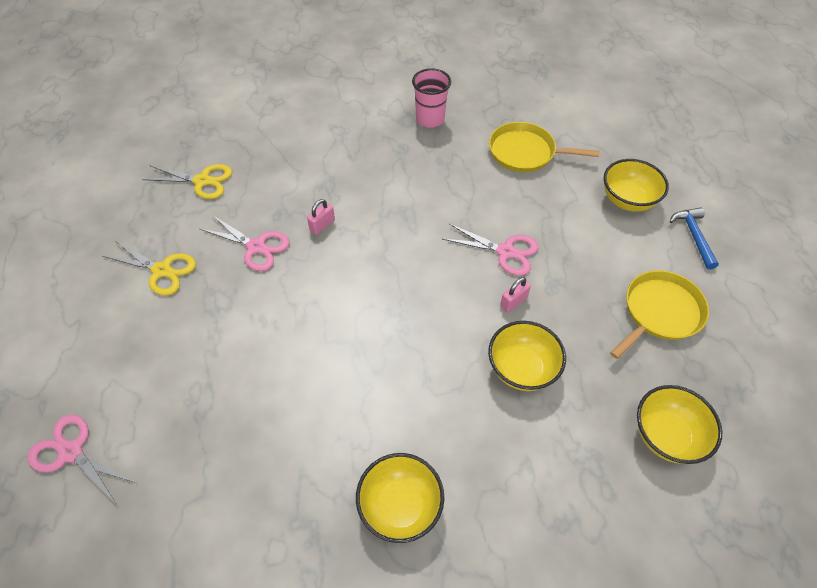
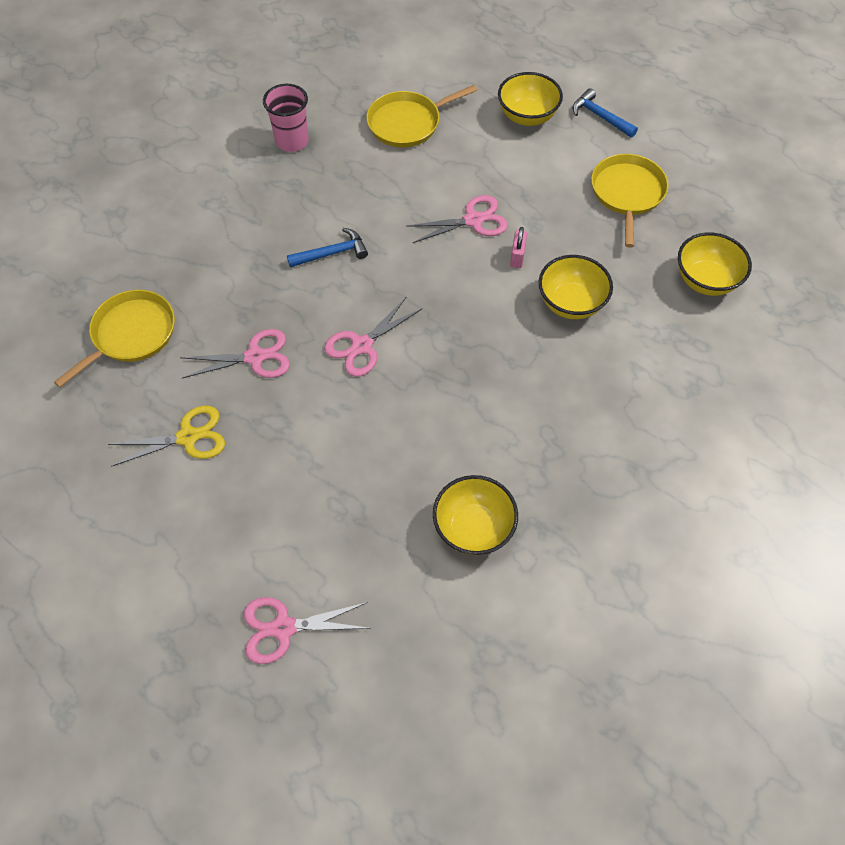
camera: 40 degrees left, 5 degrees up
(202, 181) = (131, 334): yellow scissors -> yellow pan
(322, 225) = (295, 299): pink padlock -> none
(331, 289) = (362, 346): none -> pink scissors
(378, 210) = (332, 253): none -> blue hammer
(400, 506) = (579, 460): yellow bowl -> yellow bowl (473, 528)

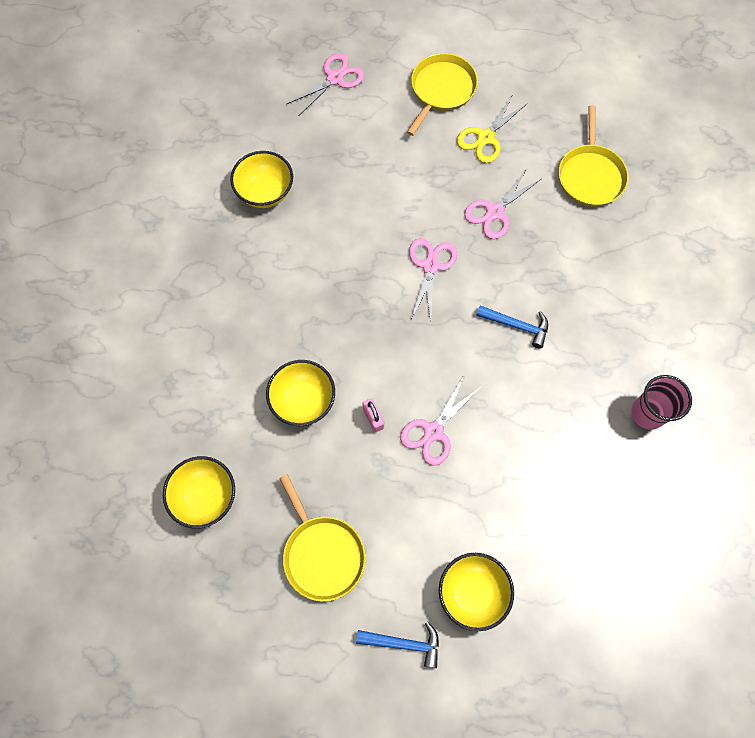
camera: 145 degrees right, 10 degrees up
(332, 253) = (516, 326): blue hammer -> blue hammer turned 105 degrees counterclockwise
(407, 123) = (571, 504): yellow pan -> yellow pan (441, 90)

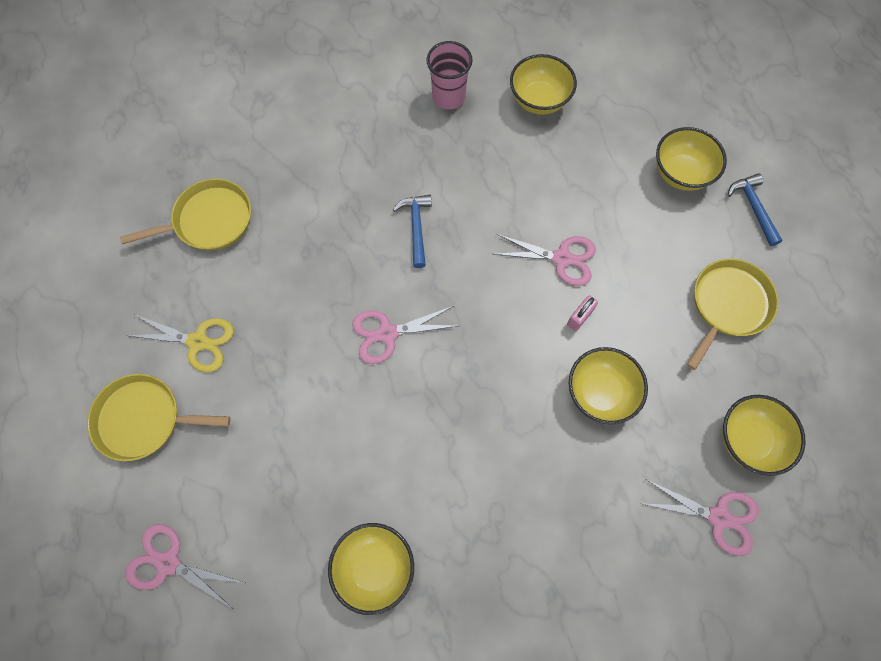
camera: 115 degrees left, 0 degrees up
(495, 212) = (293, 295): pink scissors -> pink scissors (718, 517)
(612, 497) = (539, 100): none -> yellow bowl

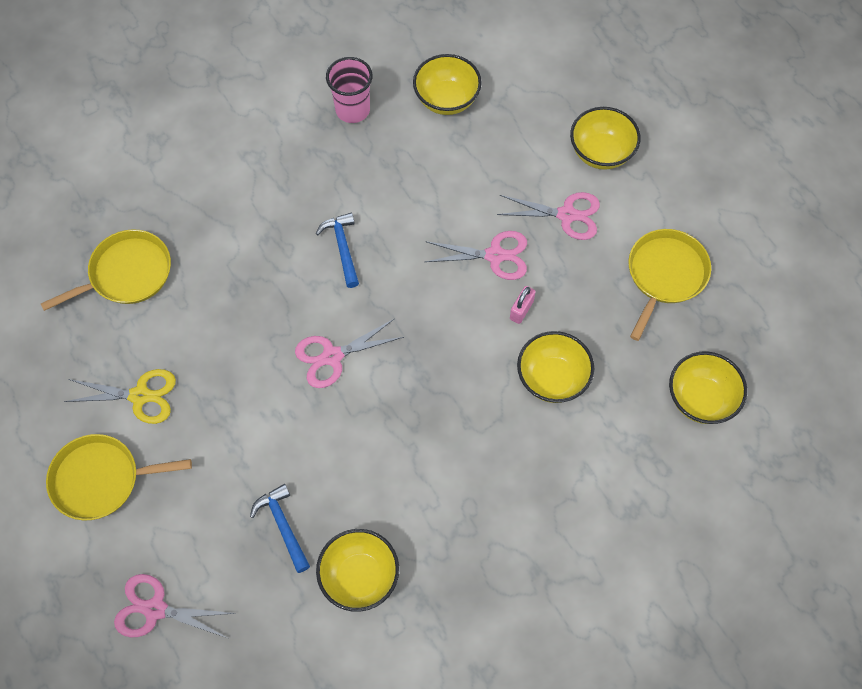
camera: 10 degrees left, 5 degrees down
(718, 517) = (682, 475): pink scissors -> pink scissors (566, 215)
(753, 208) = (677, 176): blue hammer -> blue hammer (283, 526)

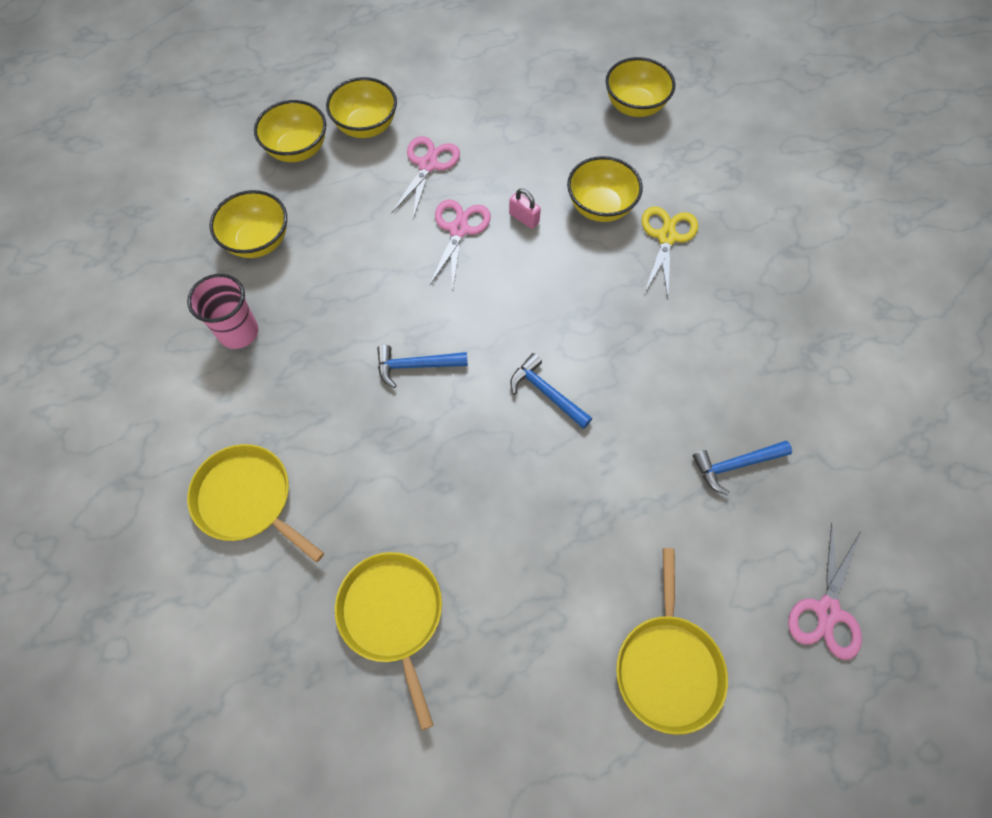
camera: 80 degrees left, 0 degrees up
(140, 396) = (564, 609): yellow scissors -> yellow scissors (666, 237)
(332, 356) = (546, 393): pink scissors -> blue hammer
(359, 577) = (792, 399): yellow bowl -> yellow bowl (298, 150)
(665, 275) = (509, 106): yellow pan -> yellow pan (248, 499)

